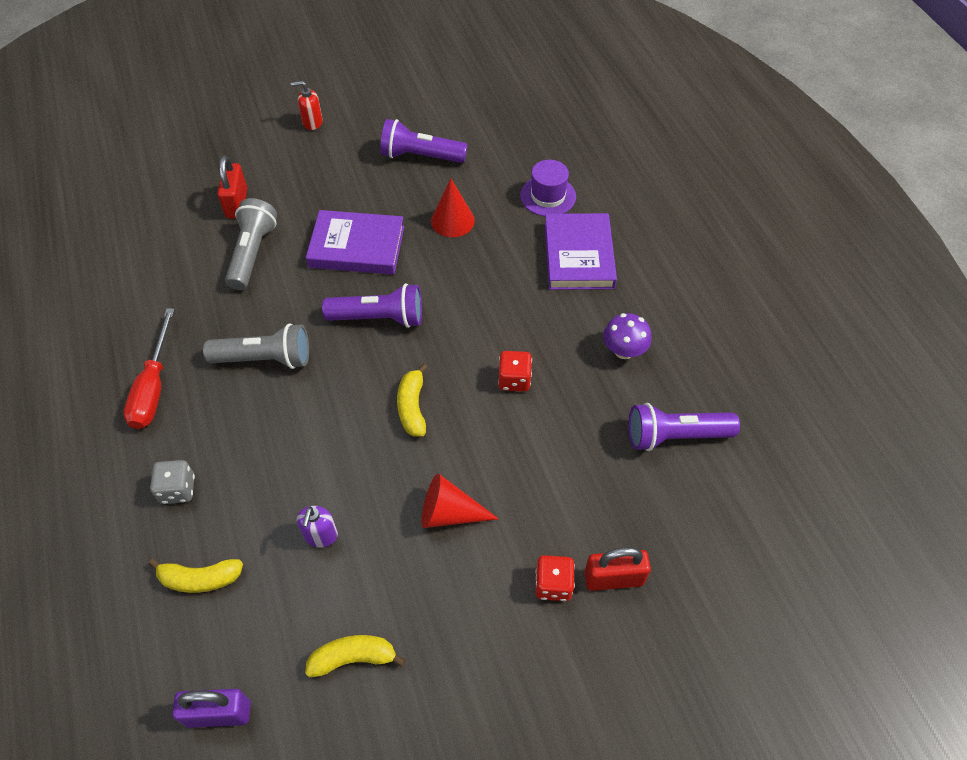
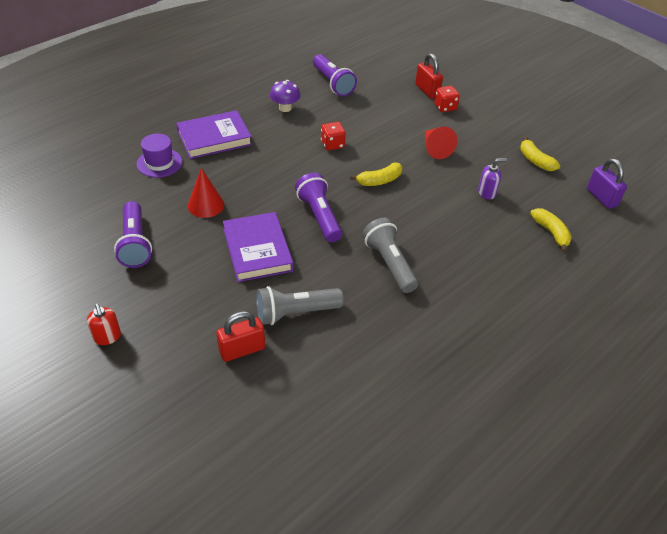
camera: 115 degrees left, 10 degrees down
(153, 387) = (453, 317): red screwdriver -> none
(178, 489) = (511, 267): grey dice -> none

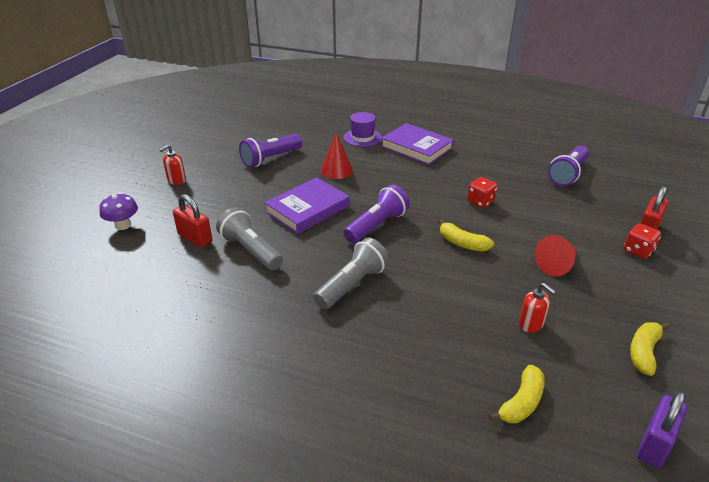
camera: 65 degrees right, 10 degrees down
(285, 108) = (497, 163): purple mushroom -> purple mushroom (123, 225)
(487, 193) = (531, 324): purple soap dispenser -> red soap dispenser

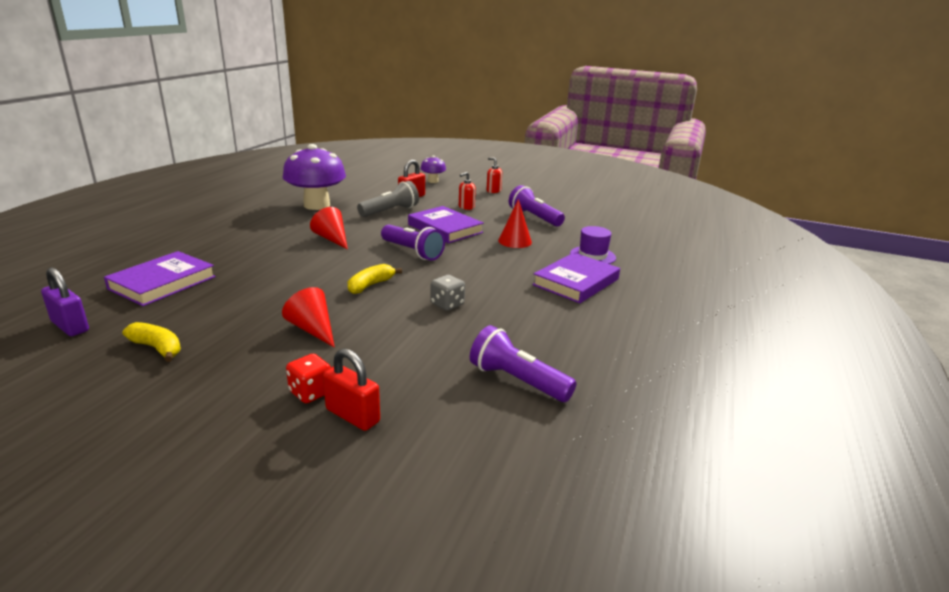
camera: 90 degrees right, 10 degrees down
(223, 320) = (317, 205): none -> purple mushroom
(352, 285) = (332, 239): grey flashlight -> red cone
(480, 202) = (447, 304): red dice -> grey dice
(521, 402) = (162, 283): yellow banana -> purple book
(531, 324) = (237, 300): red soap dispenser -> red soap dispenser (466, 207)

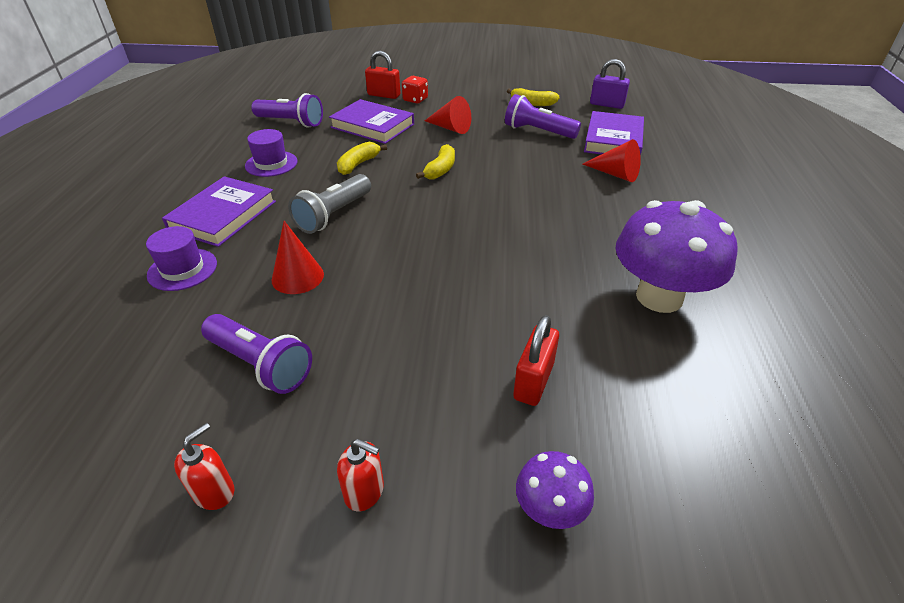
camera: 165 degrees right, 15 degrees up
(332, 239) = (543, 223): red cone -> red cone (615, 174)
(390, 211) = (530, 311): grey flashlight -> grey flashlight (334, 215)
(412, 252) = (430, 222): purple flashlight -> purple flashlight (538, 131)
(445, 228) = (413, 283): purple book -> purple book (372, 126)
(447, 304) = (358, 164): grey dice -> yellow banana
(466, 207) = (404, 370): red soap dispenser -> red soap dispenser (214, 492)
(540, 321) = (271, 164): none -> purple hat

